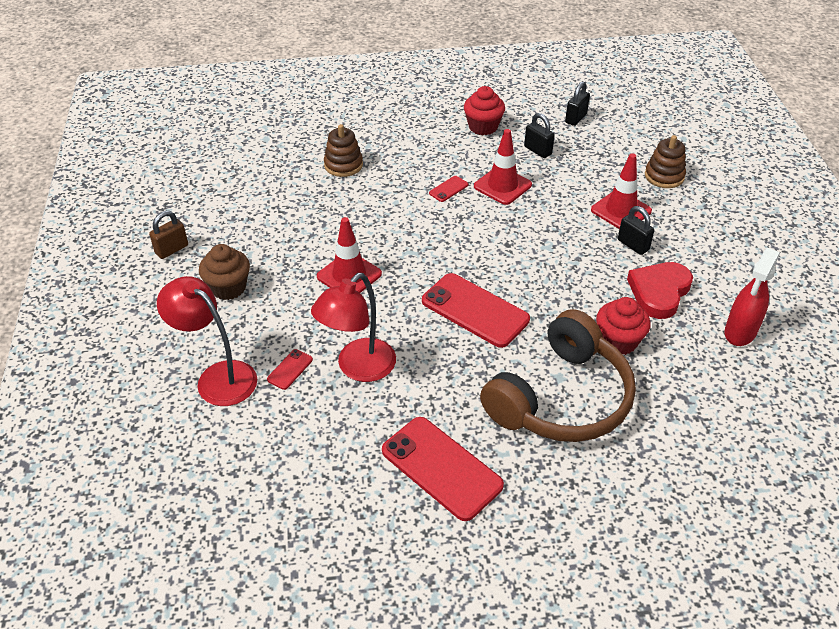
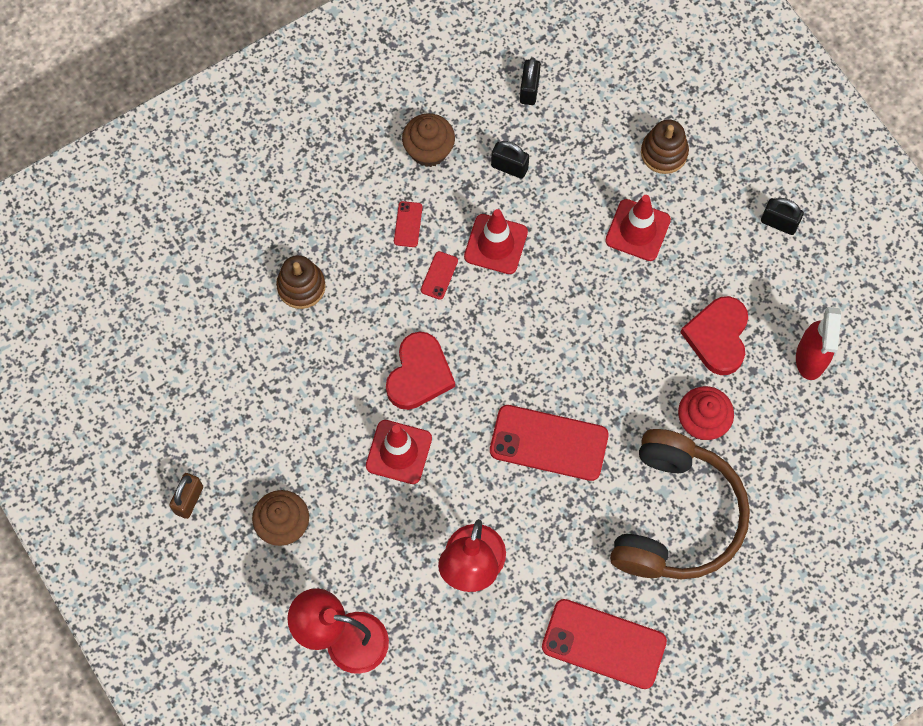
camera: 25 degrees left, 25 degrees up
(290, 369) = (407, 599): red phone -> red phone (408, 224)
(396, 236) = (419, 374): none -> red heart
(483, 127) = (429, 150): red cupcake -> brown cupcake
(633, 245) = (669, 279): black padlock -> black padlock (779, 223)

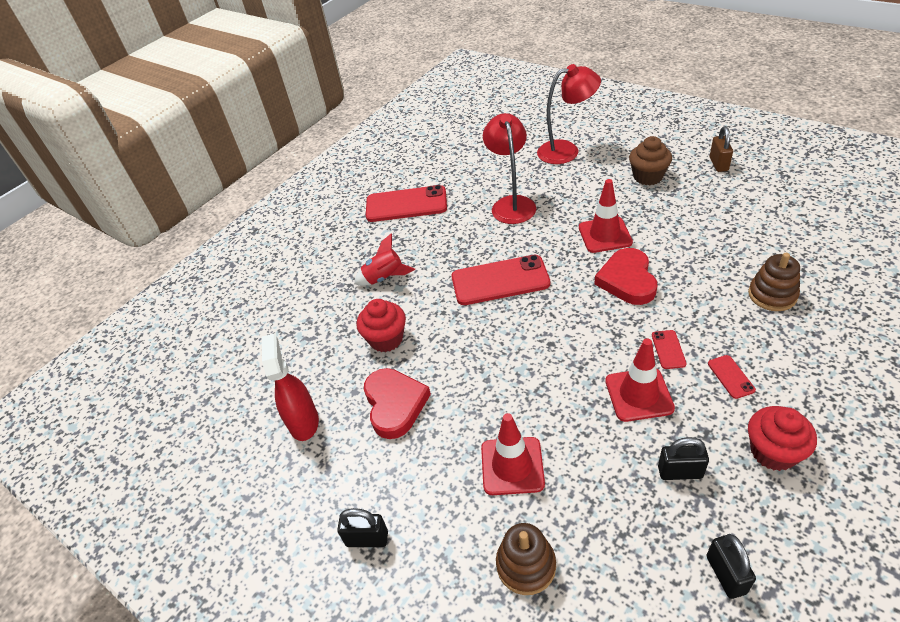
camera: 165 degrees right, 25 degrees down
(429, 150) = (773, 452): brown cupcake -> red cupcake
(675, 516) = (384, 278): brown headphones -> red rocket

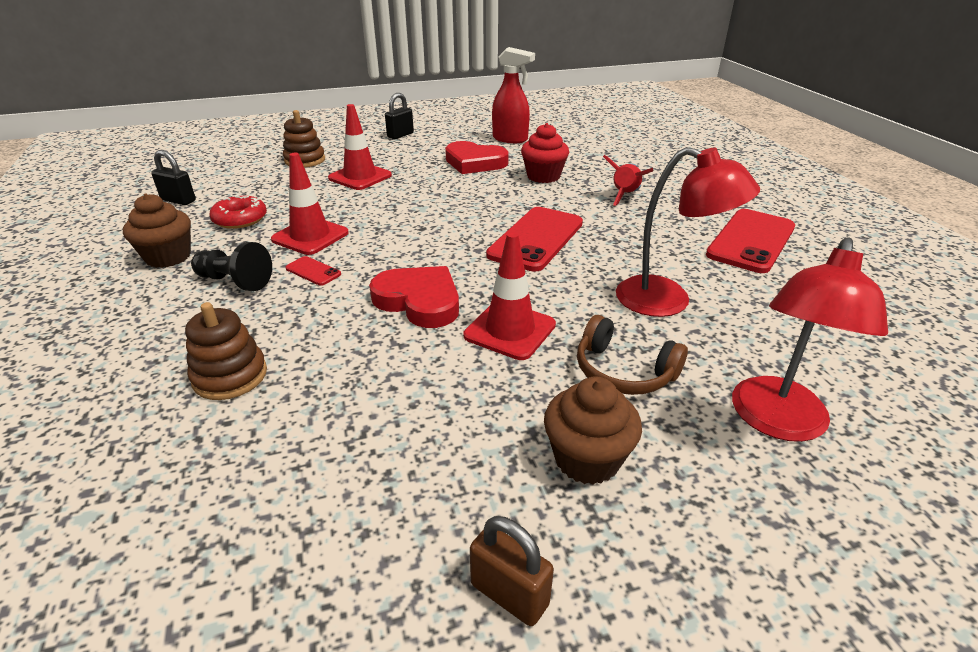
camera: 120 degrees right, 10 degrees down
(586, 191) = (623, 371): none -> brown headphones
(680, 472) = (240, 219): black padlock -> red donut
(731, 377) = (235, 281): red phone -> black pawn
(773, 452) = (168, 257): red cupcake -> brown cupcake

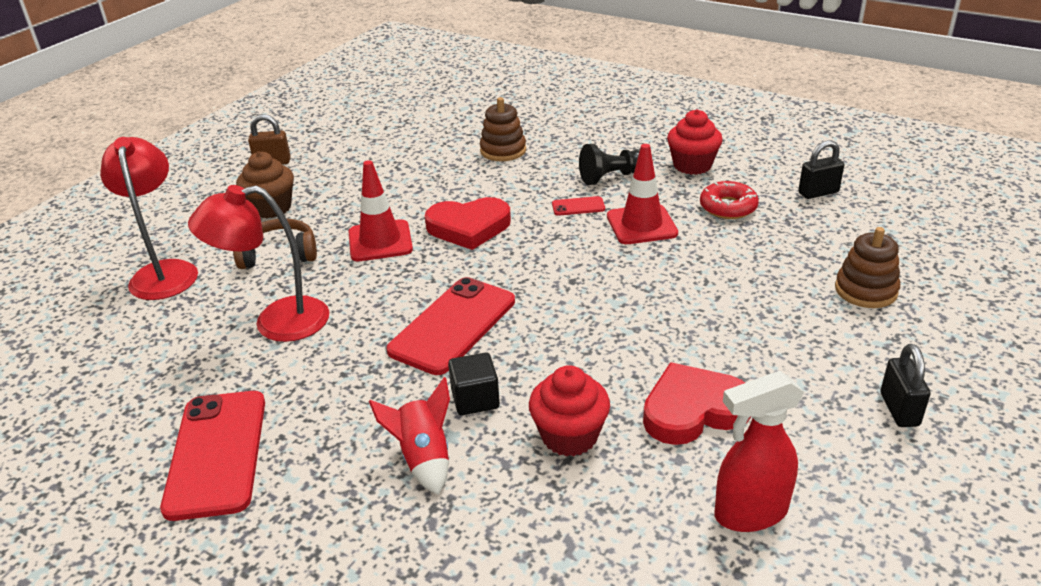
camera: 140 degrees right, 0 degrees up
(168, 257) = (692, 165): brown cupcake -> red cupcake
(360, 177) = (756, 303): red traffic cone -> none
(536, 239) = (453, 326): red phone -> red phone turned 45 degrees clockwise
(570, 203) = (475, 399): none -> black cube

